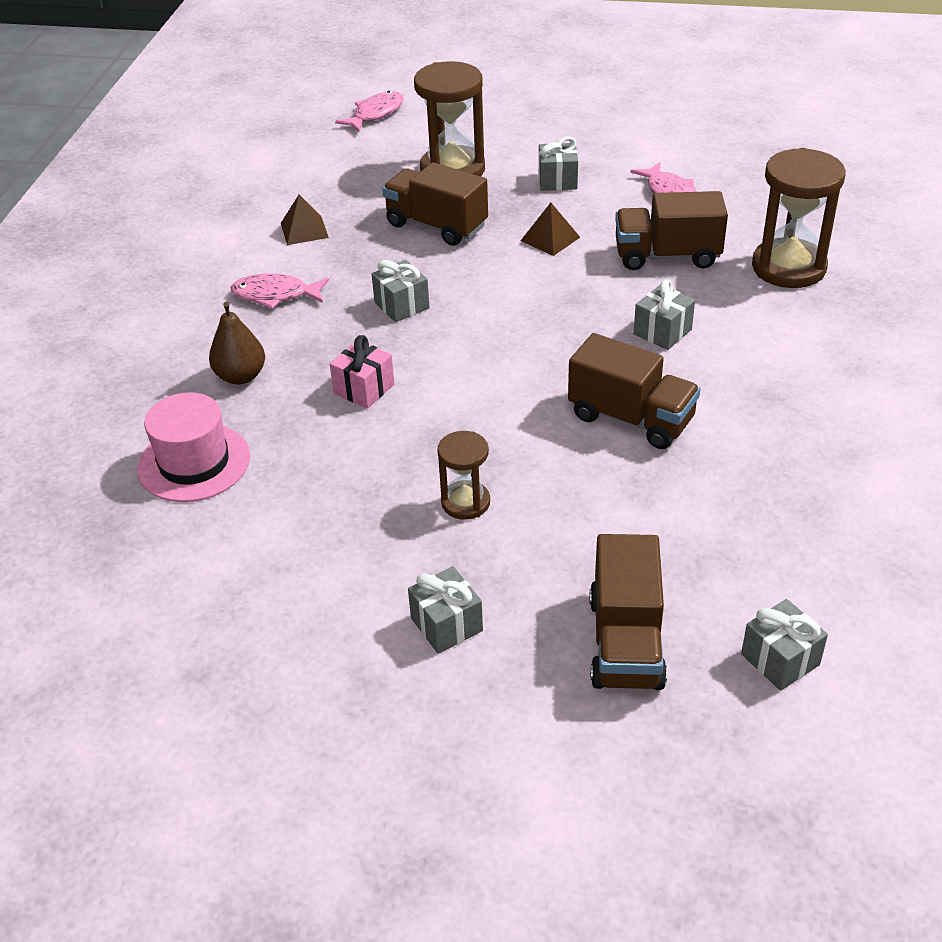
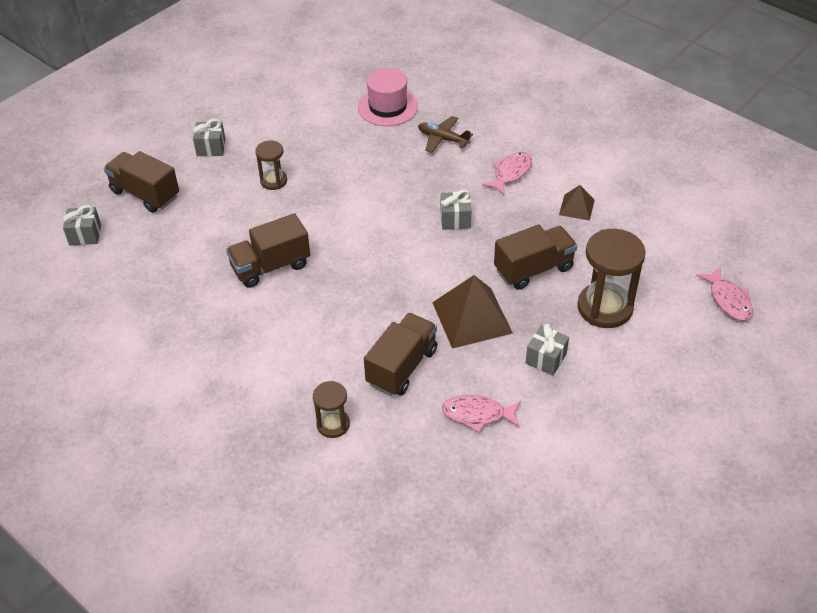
camera: 120 degrees right, 5 degrees up
(241, 376) = (443, 139): brown pear -> brown plane
(364, 389) = (391, 178): pink gift -> none
(550, 239) = (472, 317): brown pyramid -> brown pyramid, size x1.88
(662, 332) = (327, 319): grey gift -> none
(788, 267) = (333, 424): brown hourglass -> brown hourglass, size x0.55

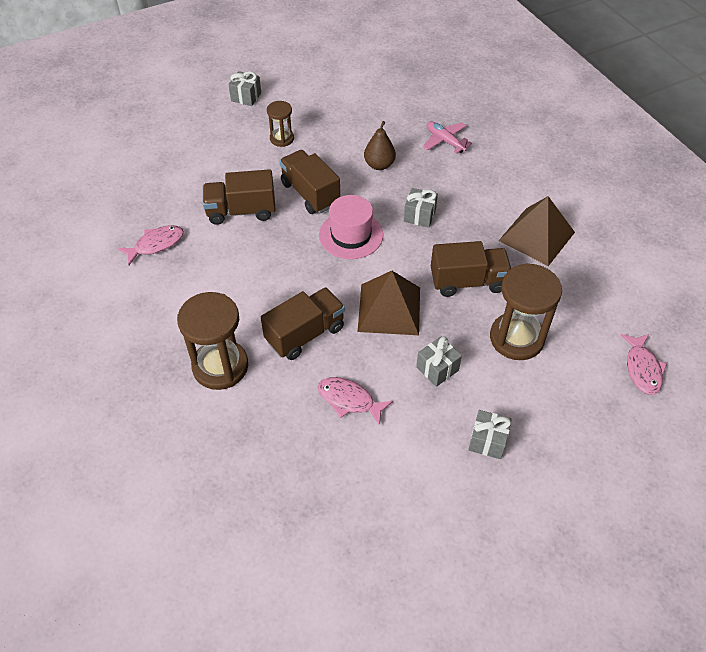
camera: 20 degrees right, 5 degrees up
(85, 235) = (111, 142): grey gift -> grey gift (487, 441)
(145, 194) = (174, 121): brown truck -> brown truck (310, 194)
(333, 424) = (220, 366): brown hourglass -> brown hourglass, size x1.82
(387, 107) = (411, 100): pink hat -> pink hat (351, 235)
(389, 180) = (379, 165): none -> brown pear
(443, 139) = (445, 141): brown plane -> pink plane
(510, 173) = (490, 188): pink fish -> pink fish (156, 244)
(576, 207) = (536, 236): brown pyramid -> brown pyramid, size x1.88

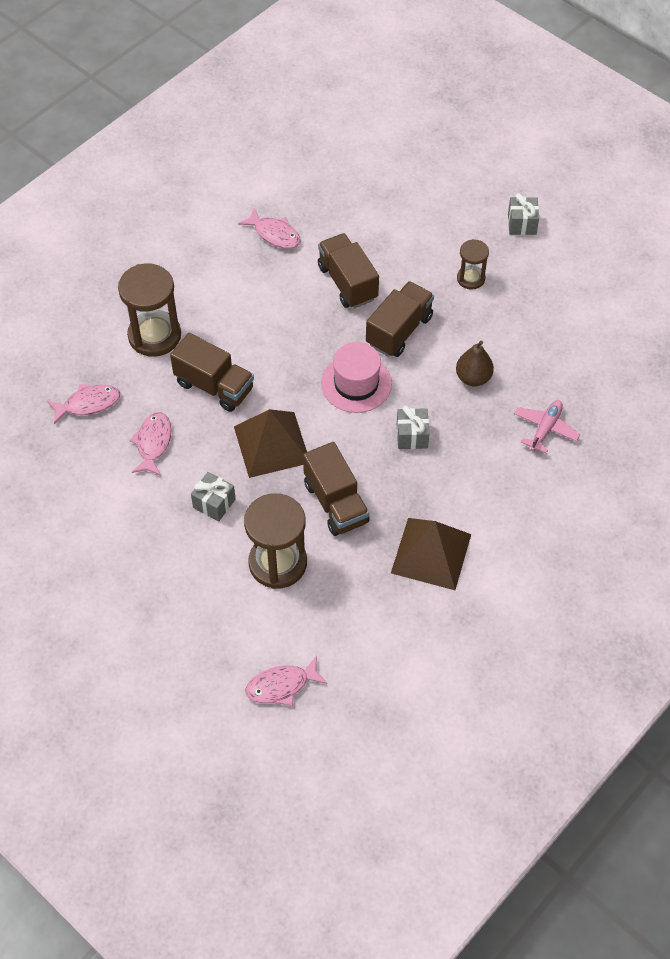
camera: 70 degrees right, 5 degrees up
(275, 445) = (88, 404): none -> pink fish
(487, 441) = (146, 564): grey gift -> none

